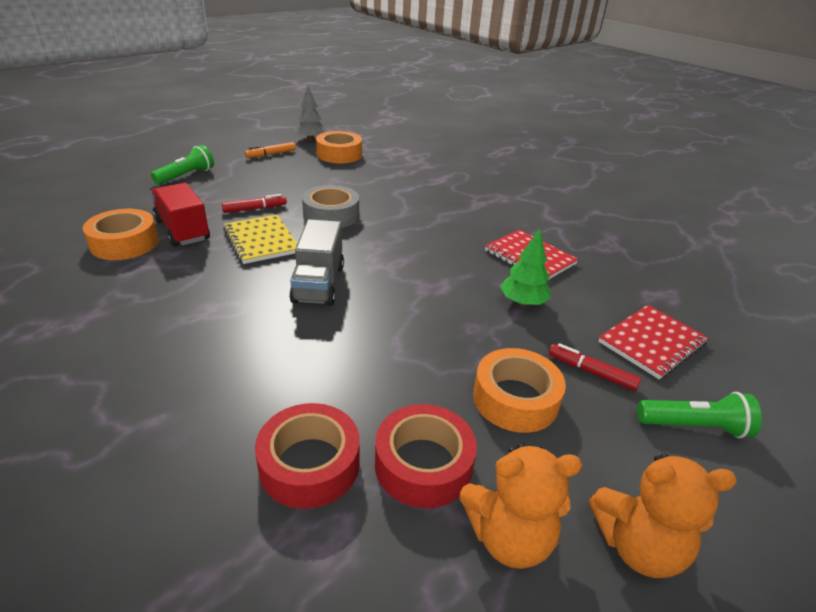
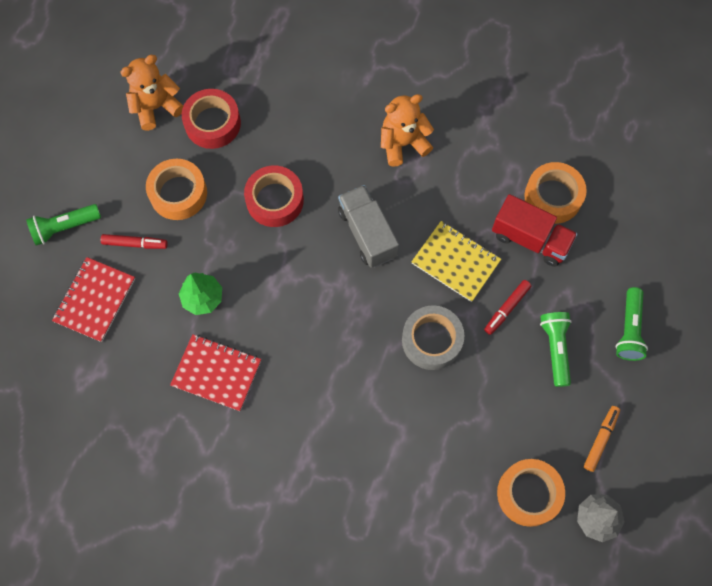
camera: 155 degrees right, 35 degrees up
(247, 185) = (555, 349): none -> green flashlight
(309, 464) = (269, 95): red tape -> red tape (275, 200)
(638, 546) = (94, 132): orange teddy bear -> orange teddy bear (403, 143)

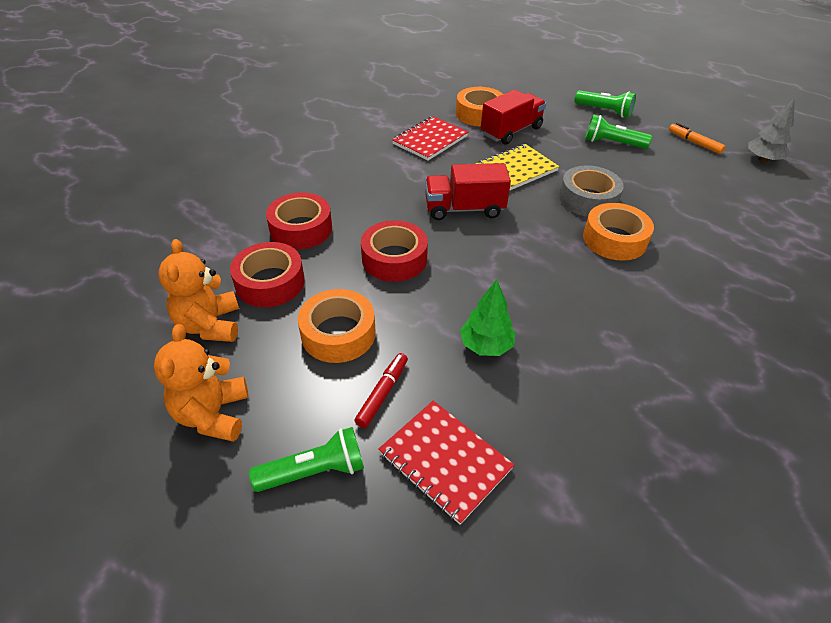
camera: 70 degrees left, 25 degrees down
(64, 227) = (314, 471): green flashlight -> green flashlight turned 105 degrees counterclockwise
(216, 373) = (587, 357): red notebook -> red notebook (430, 140)
(284, 114) = (301, 229): none -> red tape
(367, 233) = (464, 209): grey truck -> red truck
(403, 143) = (385, 168): orange teddy bear -> orange teddy bear (213, 414)
(506, 309) = (569, 156): red marker -> none
(528, 494) = (741, 185): orange tape -> orange tape (614, 239)

